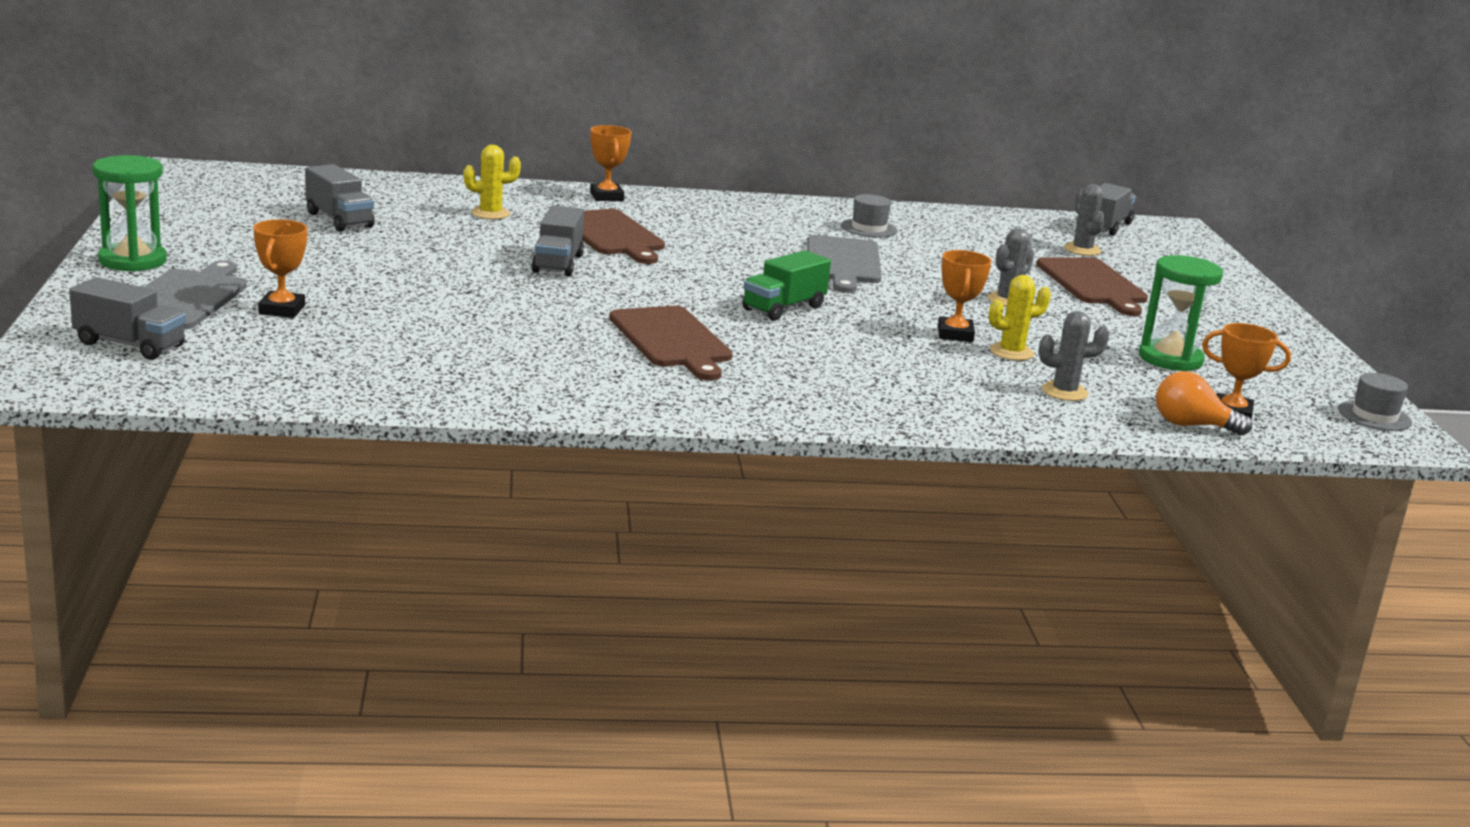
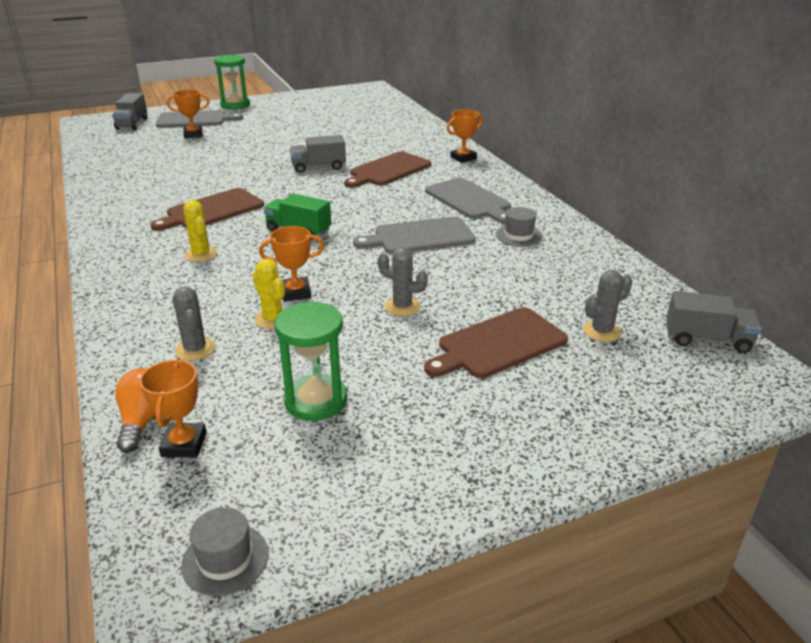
camera: 75 degrees right, 10 degrees up
(339, 220) = (334, 120): grey truck -> none
(490, 214) = (388, 141): yellow cactus -> yellow cactus (201, 254)
(754, 224) = (469, 200): none -> grey cutting board

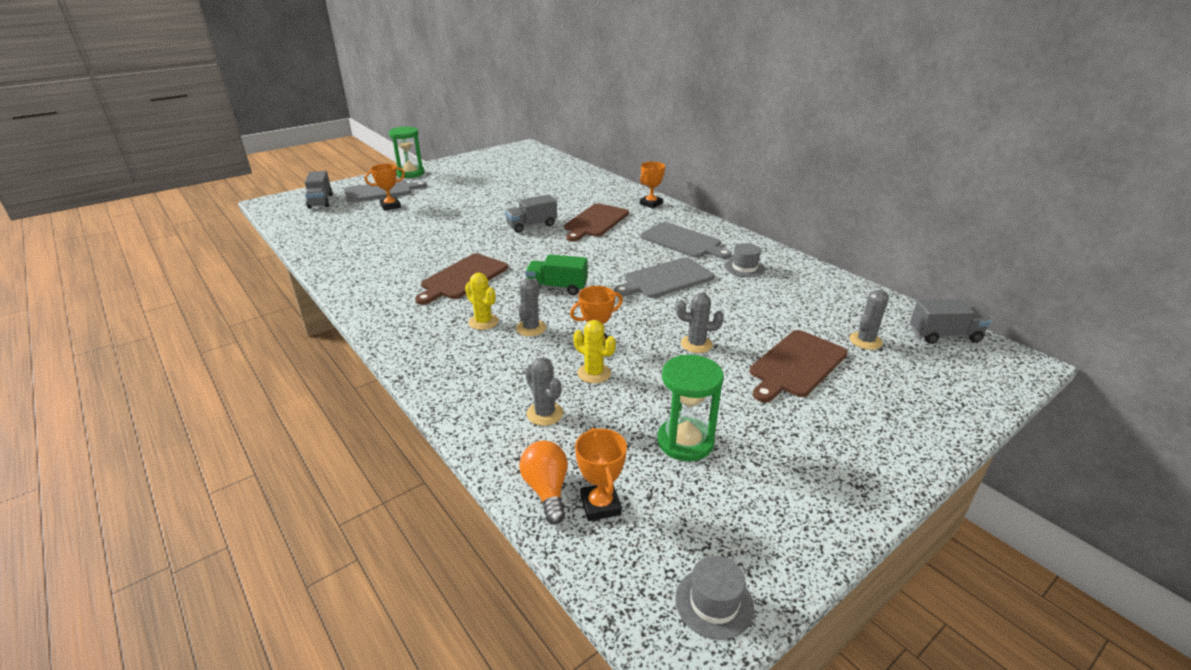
camera: 15 degrees left, 0 degrees up
(242, 266) = (531, 328): none -> grey cactus

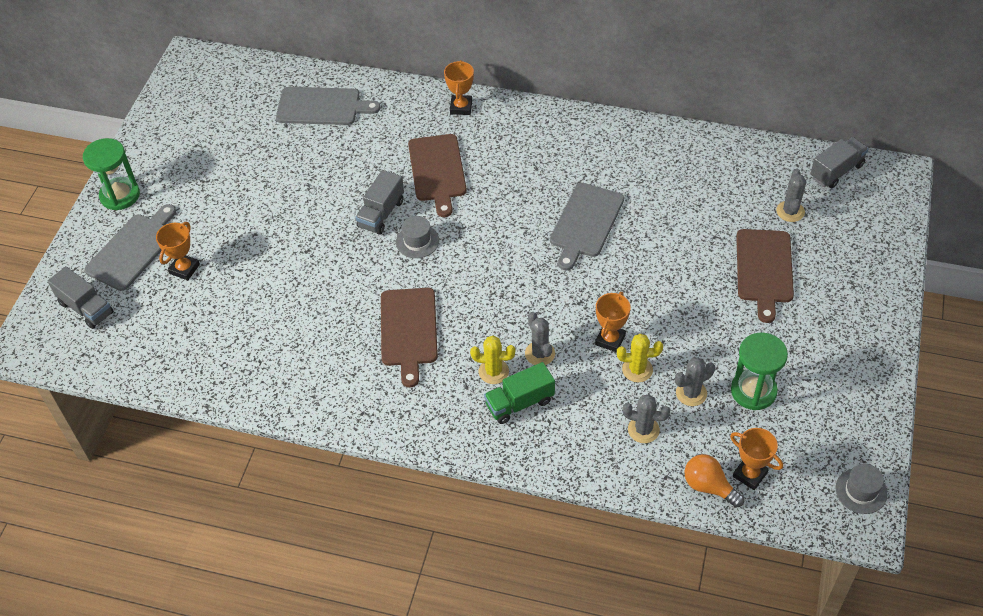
camera: 35 degrees left, 20 degrees up
(557, 287) = (506, 291): green truck -> green truck (519, 403)
(683, 241) = (550, 156): grey cutting board -> grey cutting board (322, 106)
(696, 344) = (680, 291): grey cactus -> grey cactus (691, 393)
(744, 268) = (635, 167): grey hat -> grey hat (417, 241)

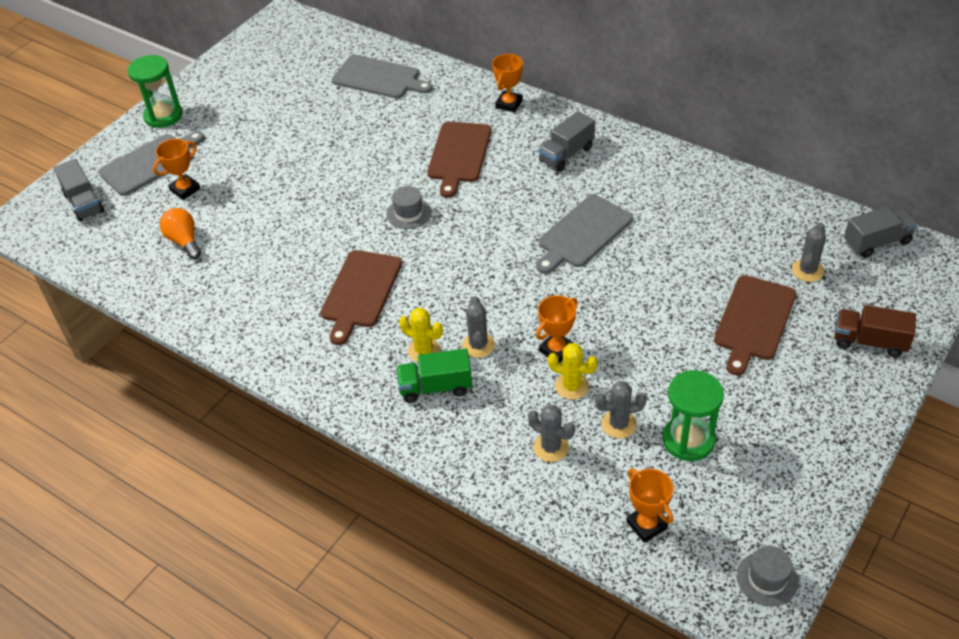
camera: 20 degrees right, 5 degrees down
(381, 214) = (387, 181): grey truck -> grey truck (566, 154)
(709, 486) = (595, 525): orange light bulb -> orange light bulb (184, 241)
(863, 264) = (869, 342): none -> brown truck

